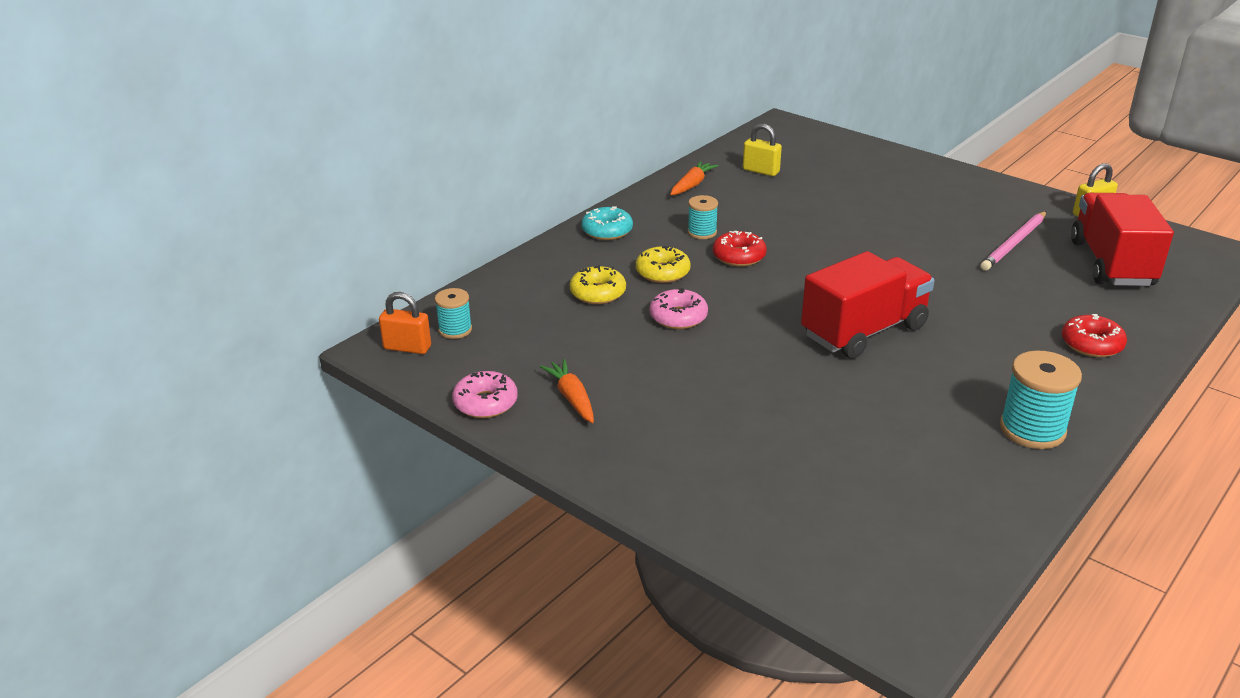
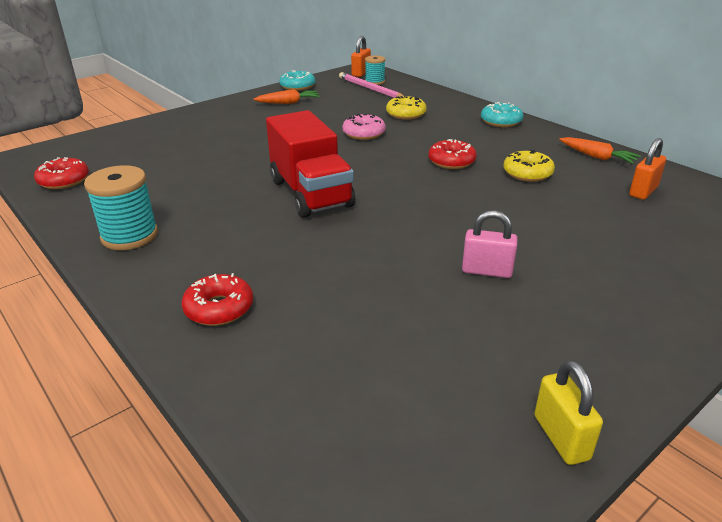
camera: 100 degrees right, 0 degrees up
(485, 403) = (297, 86): pink donut -> turquoise donut
(662, 272) = (430, 134): yellow donut -> yellow donut (527, 173)
(702, 232) = (497, 152): turquoise spool -> none
(761, 171) = (643, 191): yellow padlock -> orange padlock
(941, 235) = (487, 271): none -> pink padlock
(951, 541) = (64, 180): none -> red donut
(1014, 243) = (459, 320): pink pencil -> pink pencil (370, 89)
(1111, 263) = (388, 395): red truck -> none

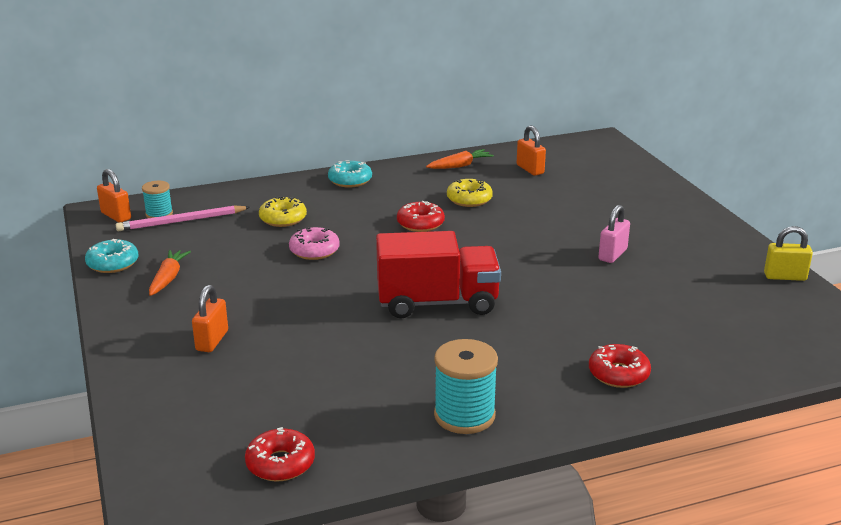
camera: 70 degrees left, 5 degrees down
(213, 131) = (212, 341): none -> orange padlock

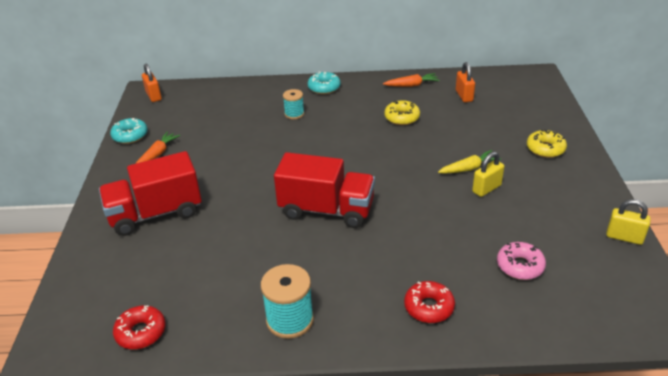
camera: 20 degrees right, 10 degrees up
(159, 214) = (181, 98): turquoise spool -> turquoise spool (294, 114)
(181, 221) = (192, 107): pink pencil -> none
(212, 341) = (156, 213): orange padlock -> red truck
(283, 219) = (259, 115): yellow donut -> yellow donut (545, 149)
(314, 251) = (265, 147): pink donut -> pink donut (520, 266)
(420, 223) = (353, 134): red donut -> none
(580, 238) = (469, 168): none -> yellow carrot
(612, 255) = (486, 188): pink padlock -> yellow padlock

